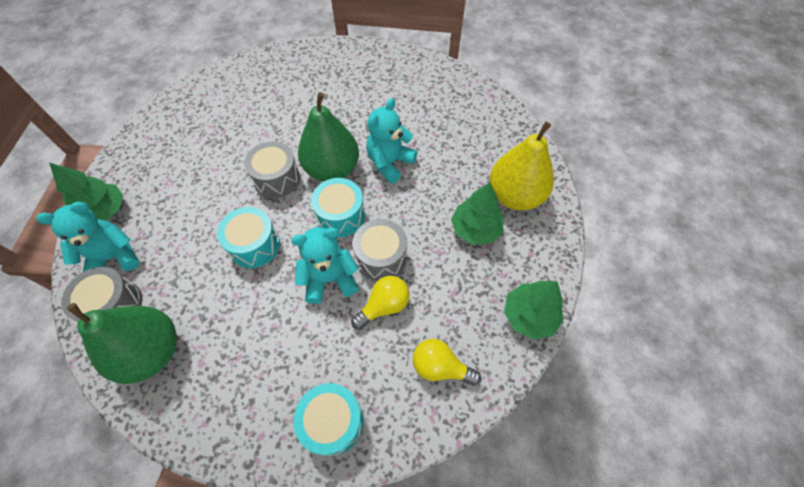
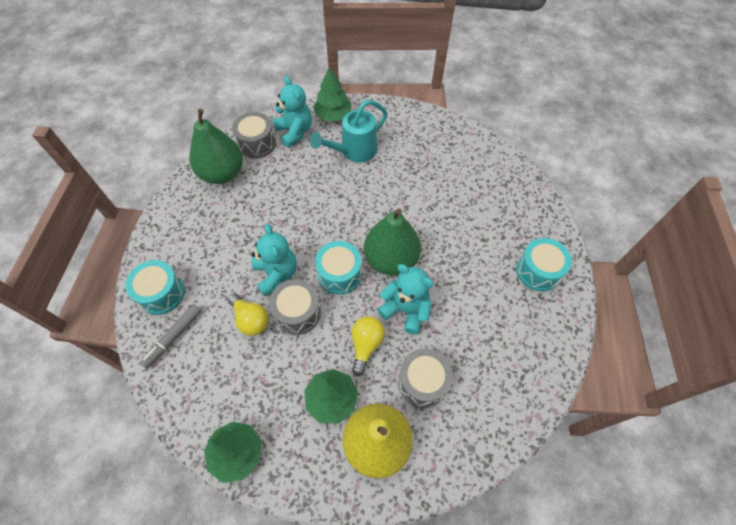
camera: 85 degrees right, 0 degrees up
(175, 192) = (354, 151): none -> turquoise watering can
(254, 245) = (307, 215): turquoise drum -> turquoise drum (538, 271)
(277, 179) = (375, 217): grey drum -> grey drum (422, 382)
(397, 398) = (173, 337): none -> grey marker
(440, 367) = (195, 369): yellow light bulb -> yellow light bulb (366, 345)

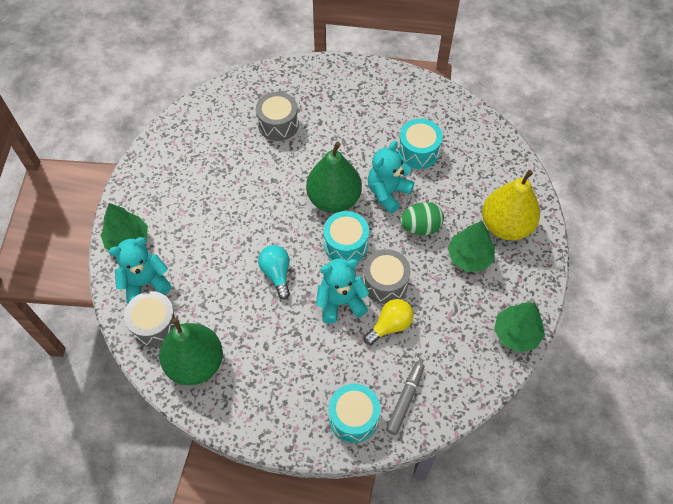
camera: 85 degrees left, 0 degrees up
(173, 337) = (405, 399): grey marker -> grey marker turned 105 degrees counterclockwise
(305, 220) = (276, 273): none -> turquoise light bulb
(354, 151) = (189, 222): turquoise watering can -> none
(366, 345) = (420, 227): yellow light bulb -> green egg
(422, 382) = (455, 187): grey drum -> grey drum (278, 124)
(538, 271) = (357, 89): turquoise drum -> turquoise drum (418, 151)

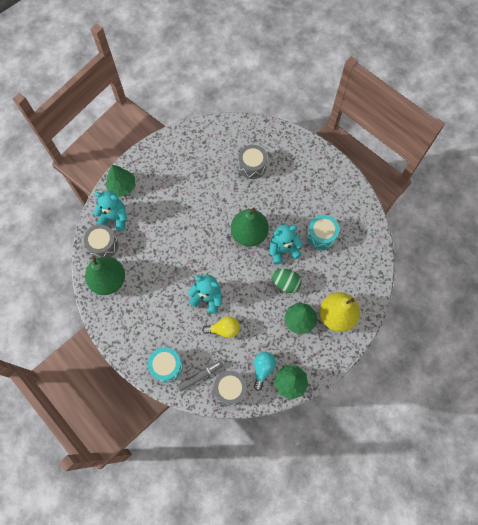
camera: 35 degrees right, 10 degrees up
(276, 273) = (185, 258): turquoise light bulb -> turquoise light bulb (263, 369)
(345, 244) = (235, 265): turquoise drum -> none
(385, 283) = (240, 303): grey drum -> grey drum (230, 389)

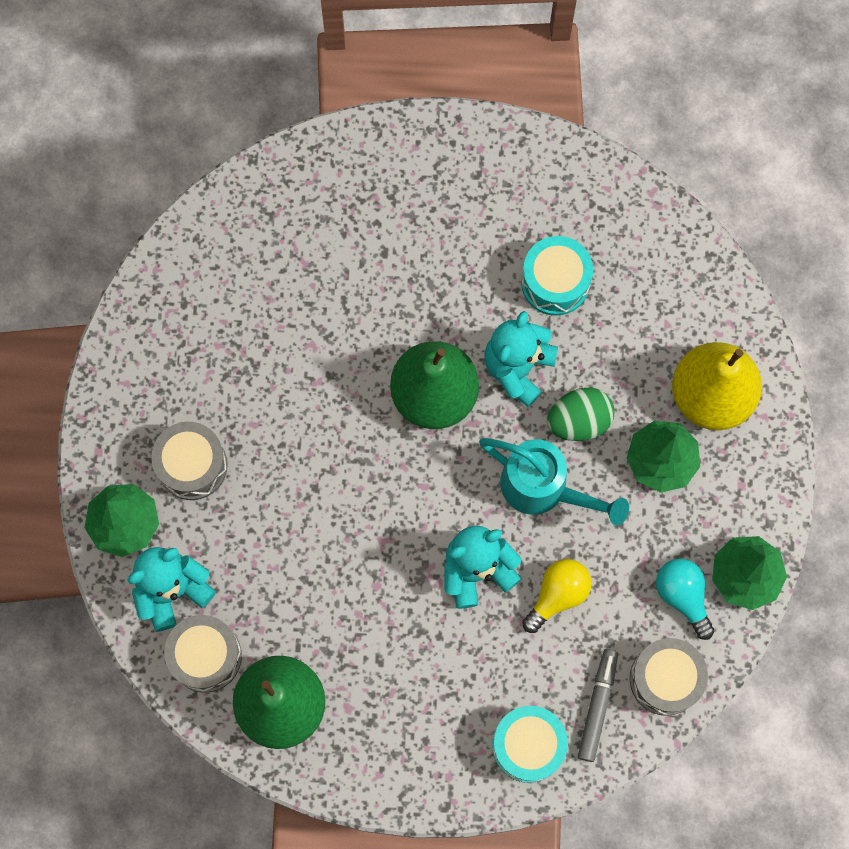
camera: 45 degrees left, 5 degrees up
(252, 166) = (316, 268): grey drum -> grey drum (192, 465)
(253, 293) = (543, 488): none -> turquoise watering can

